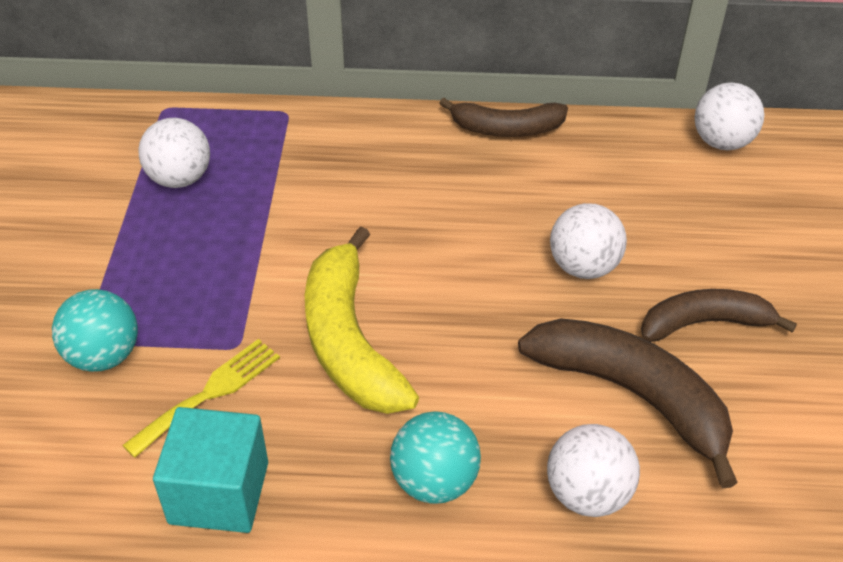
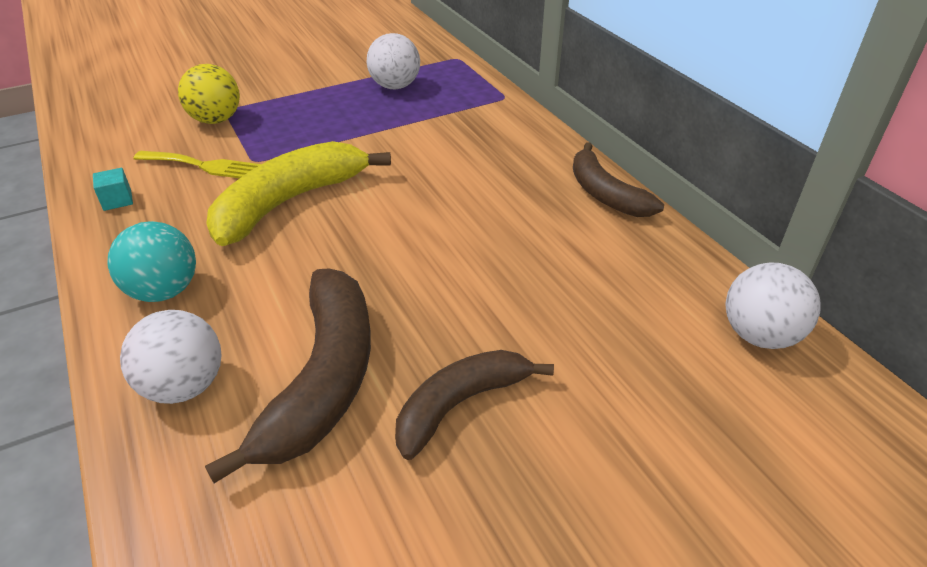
camera: 60 degrees right, 5 degrees down
(104, 356) = (216, 120): turquoise ball -> yellow ball
(219, 492) = (117, 200): turquoise cube -> turquoise cube, size x0.44
(583, 267) = (470, 294): white ball -> none
(704, 323) = (460, 404): brown banana -> brown banana turned 90 degrees counterclockwise

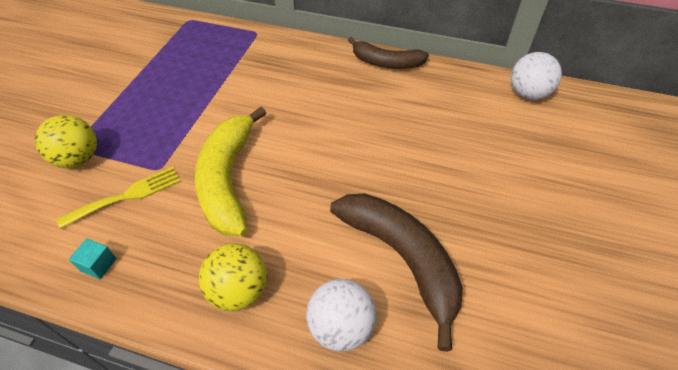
camera: 45 degrees left, 10 degrees up
(164, 291) = (239, 291): turquoise ball -> yellow ball
(395, 86) = (177, 61): white ball -> none
(460, 404) = (473, 216): brown banana -> none

